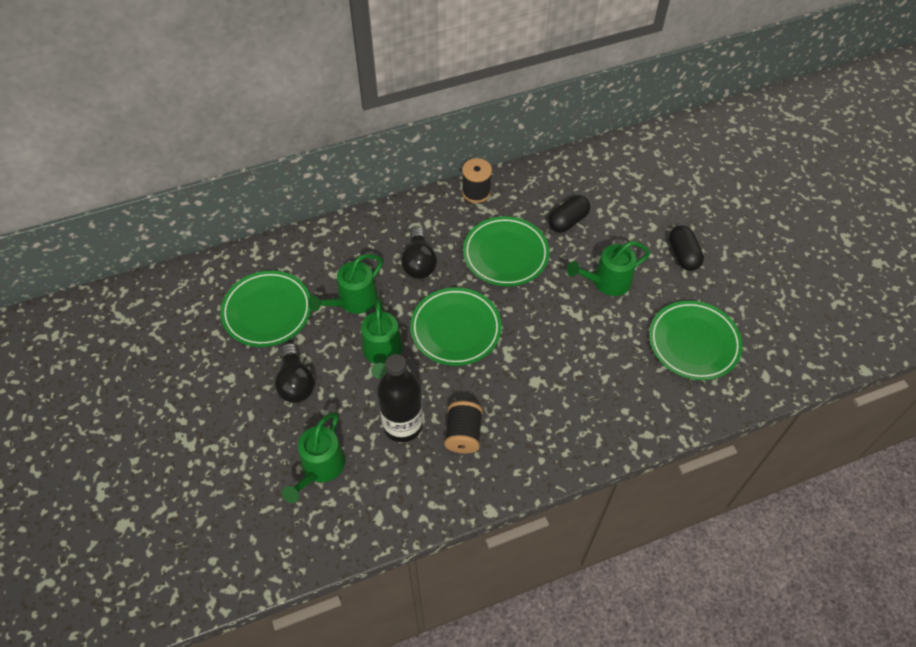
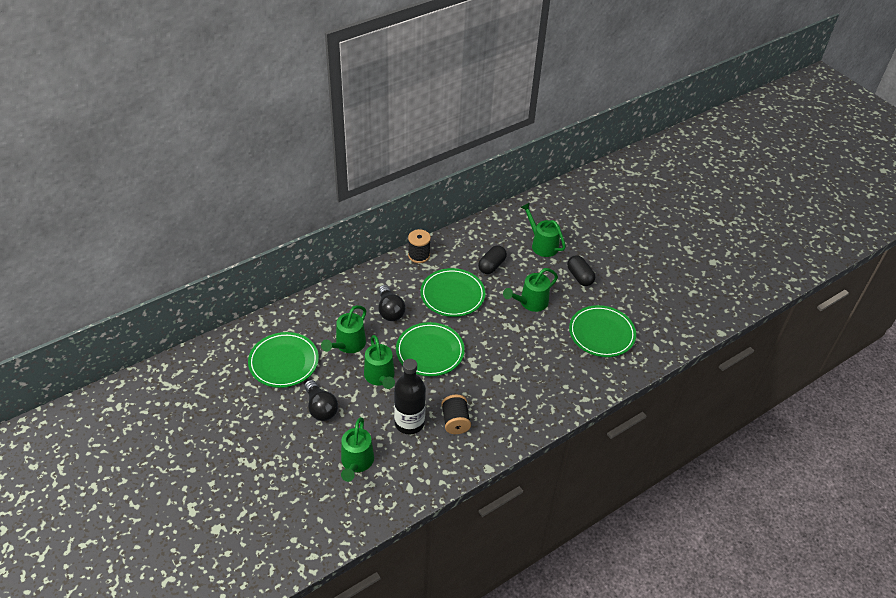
camera: 15 degrees left, 10 degrees down
(642, 201) = (541, 244): none -> green watering can

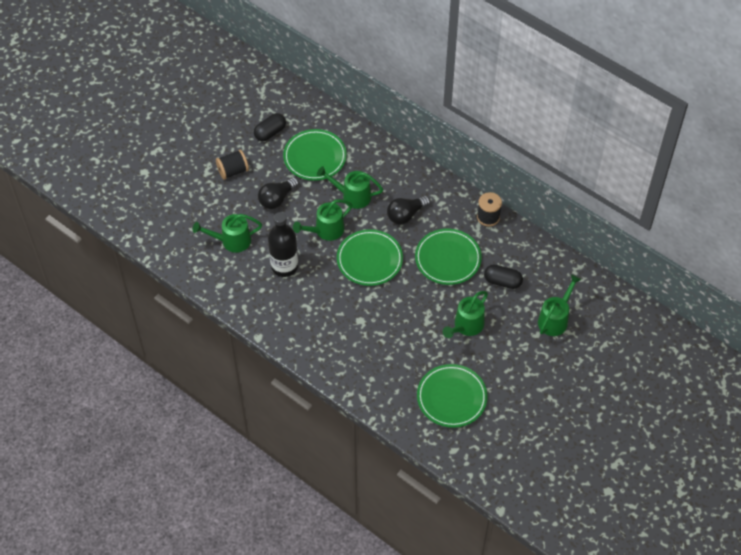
camera: 75 degrees right, 10 degrees up
(455, 421) = (298, 300): black spool -> black spool (233, 171)
(530, 303) = (466, 326): green watering can -> green watering can turned 90 degrees counterclockwise
(579, 277) = (523, 363): black capsule -> black capsule (270, 132)

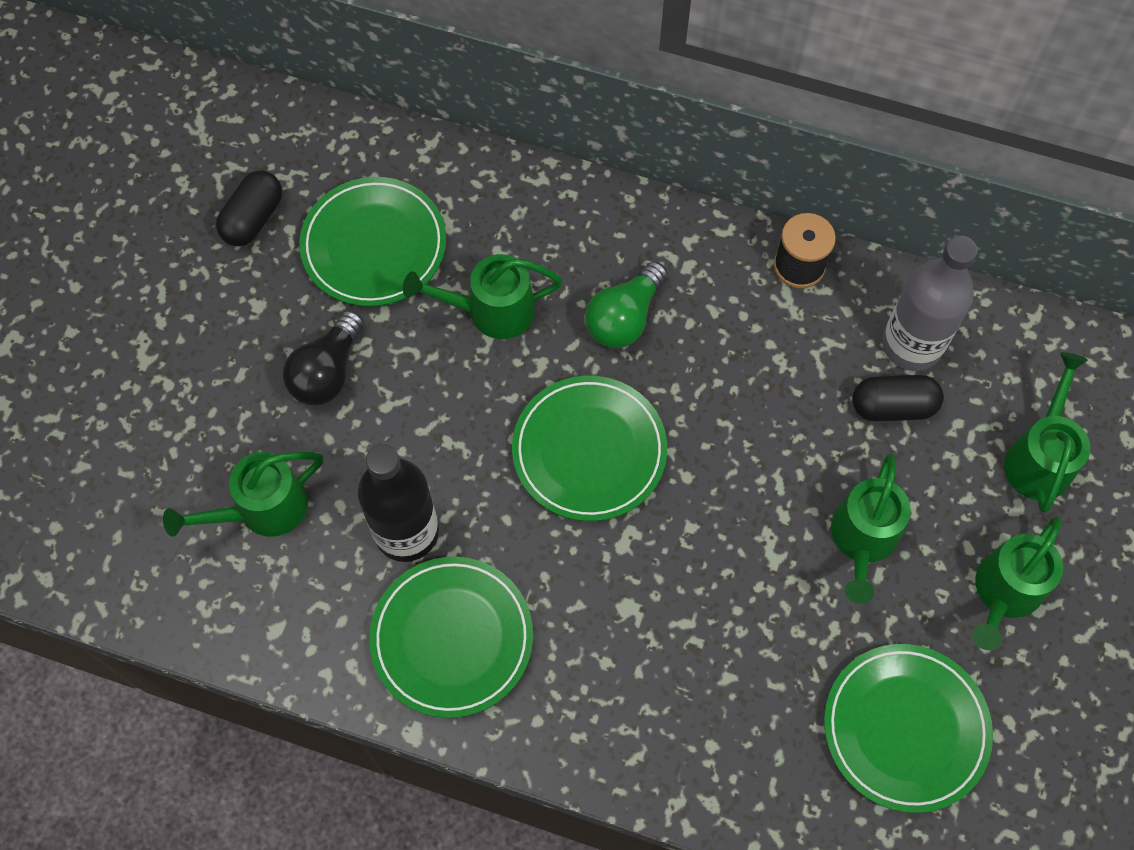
camera: 20 degrees left, 10 degrees up
(233, 171) = (203, 336): black spool -> none
(325, 231) = (465, 414): green watering can -> green watering can (1004, 594)
(406, 215) = (624, 318): black light bulb -> green light bulb
(448, 259) = (756, 391): green plate -> green plate (452, 638)
(521, 261) = (912, 345): none -> grey bottle

